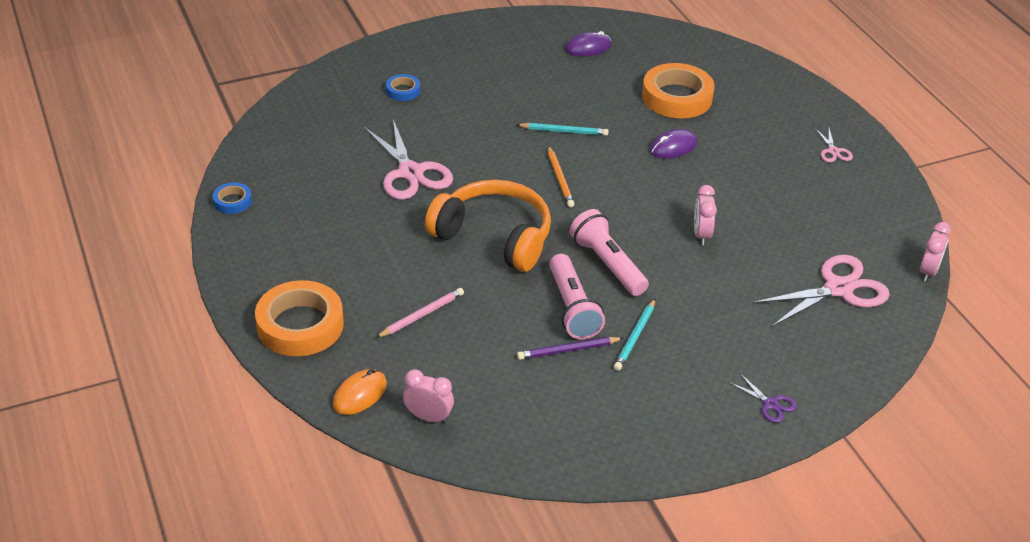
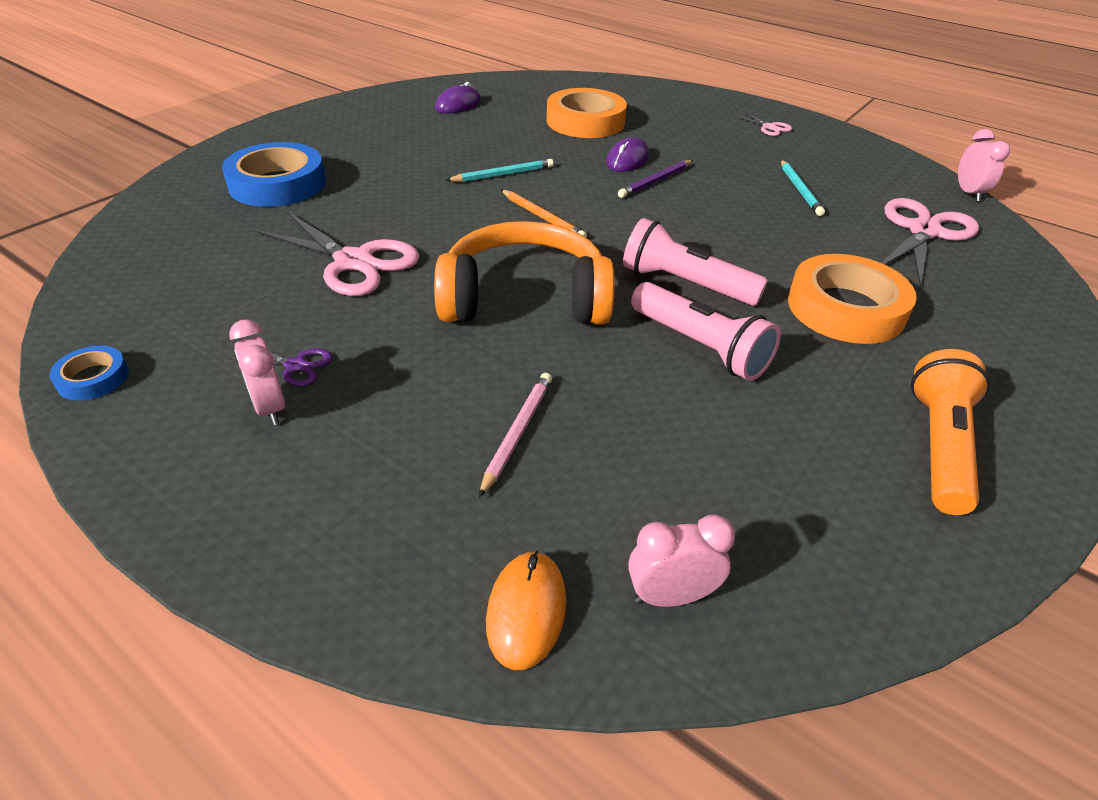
camera: 30 degrees left, 0 degrees up
(300, 325) = (332, 530): orange tape -> orange tape (845, 308)
(403, 91) = (277, 184): blue tape -> blue tape, size x2.06
(568, 350) = (751, 400): purple pencil -> purple pencil (655, 181)
(635, 337) = (805, 352): turquoise pencil -> turquoise pencil (799, 190)
(649, 418) = (939, 446): none -> orange flashlight
(701, 235) = (744, 225): pink clock -> pink clock (269, 407)
(770, 404) = (1028, 370): purple scissors -> purple scissors (295, 366)

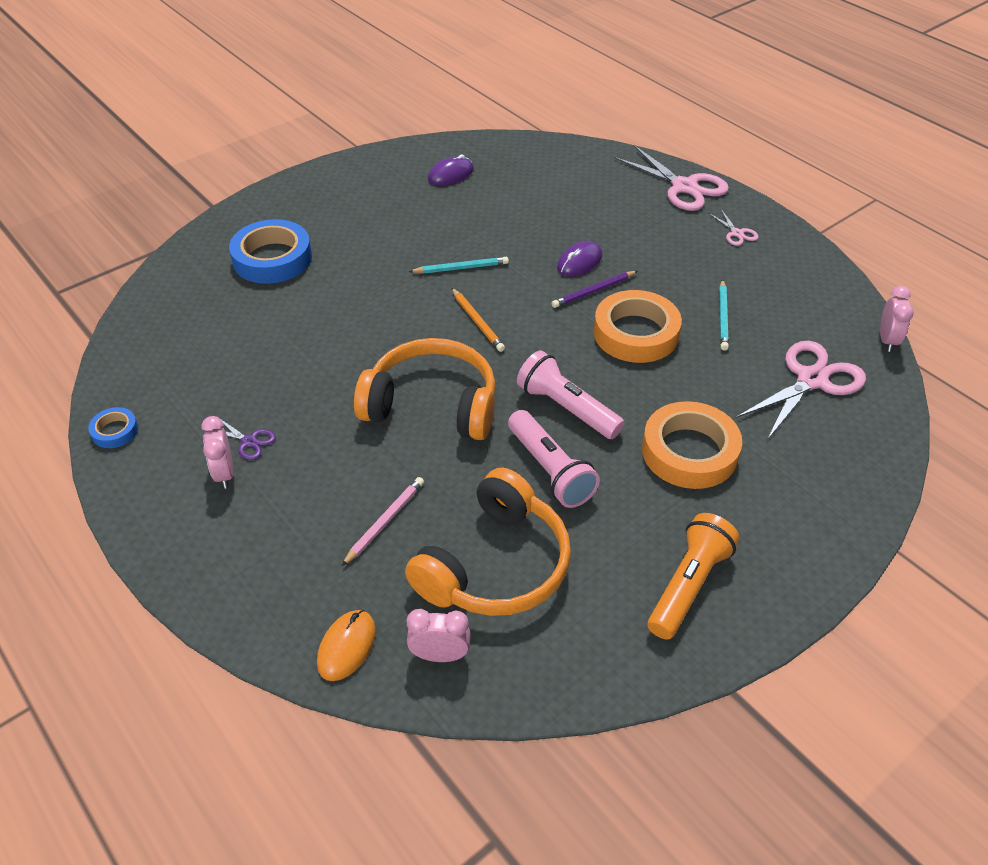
camera: 15 degrees right, 5 degrees up
(353, 262) = (312, 350): pink scissors -> pink scissors (684, 187)
(585, 122) = (561, 208): orange tape -> orange tape (636, 333)
(689, 463) = (495, 565): none -> orange headphones

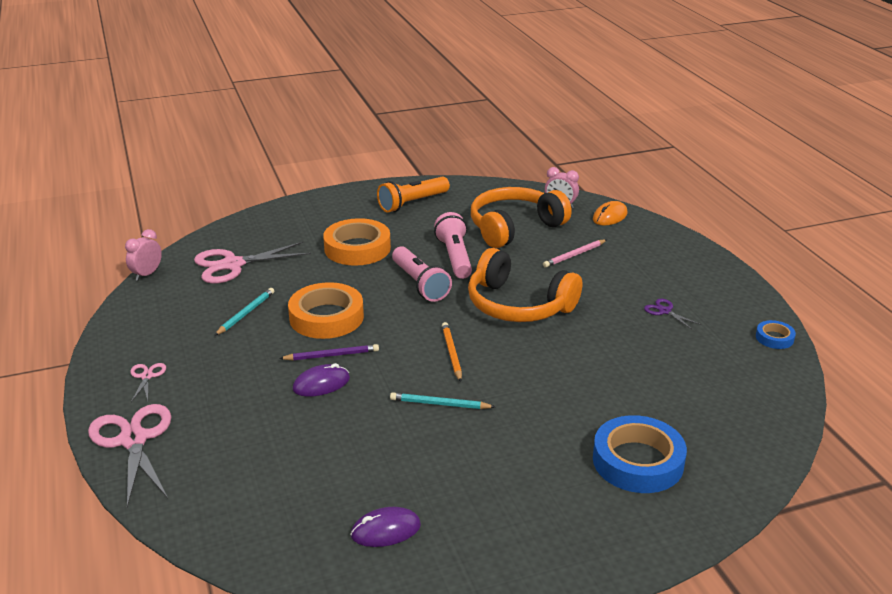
camera: 160 degrees left, 15 degrees down
(224, 473) = (682, 297): pink clock -> none

